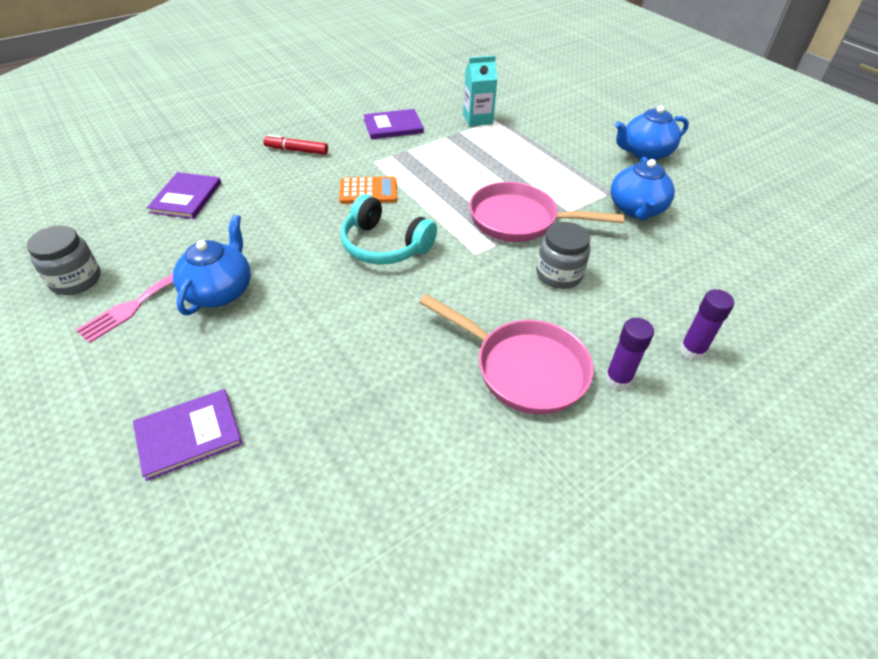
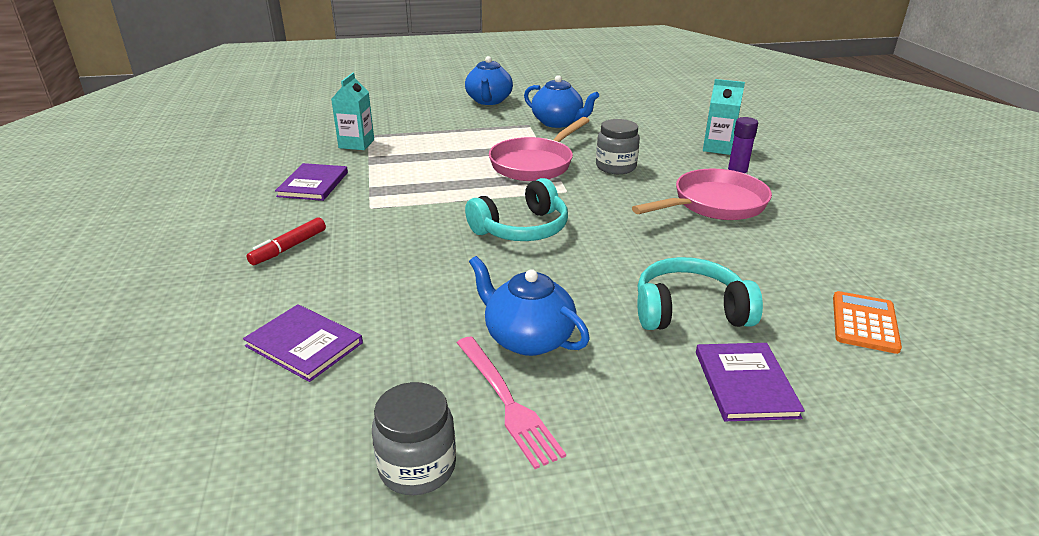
camera: 65 degrees left, 15 degrees down
(291, 380) = (689, 311): none -> turquoise headphones
(368, 191) = (422, 220): orange calculator -> orange calculator (864, 323)
(692, 350) = (717, 148): purple glue stick -> turquoise carton

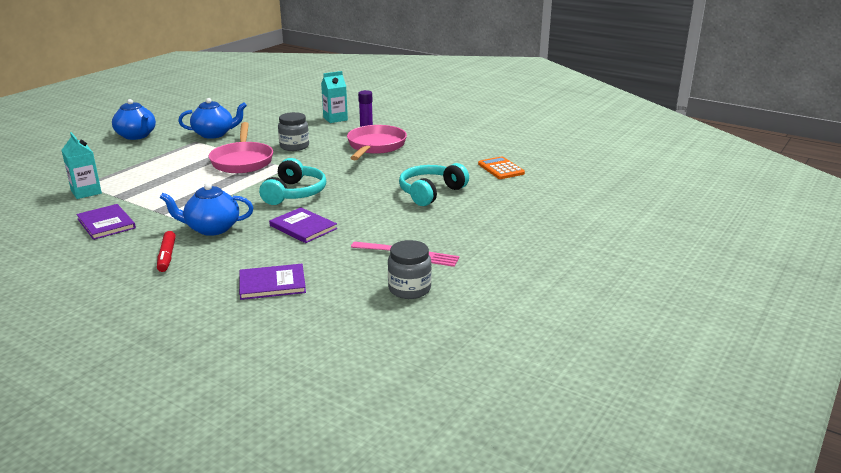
camera: 45 degrees left, 5 degrees down
(527, 338) = (379, 232): blue teapot -> blue teapot (212, 228)
(745, 384) = (487, 207): purple book -> purple book (303, 227)

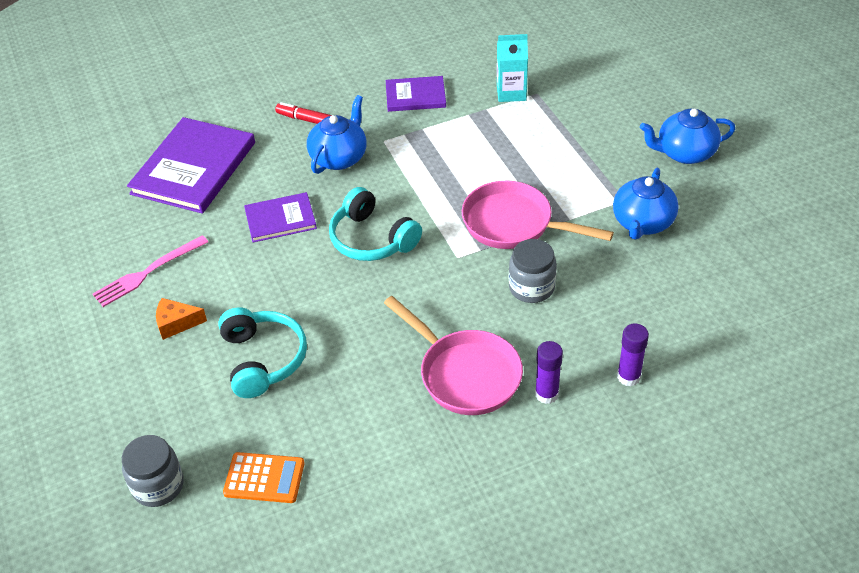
camera: 125 degrees right, 20 degrees up
(272, 284) = (194, 168): purple book -> purple book, size x1.80
(335, 119) = (628, 376): turquoise carton -> purple glue stick
(409, 289) = (93, 247): grey jar -> grey jar (158, 486)
(438, 226) = (176, 323): none -> orange cheese

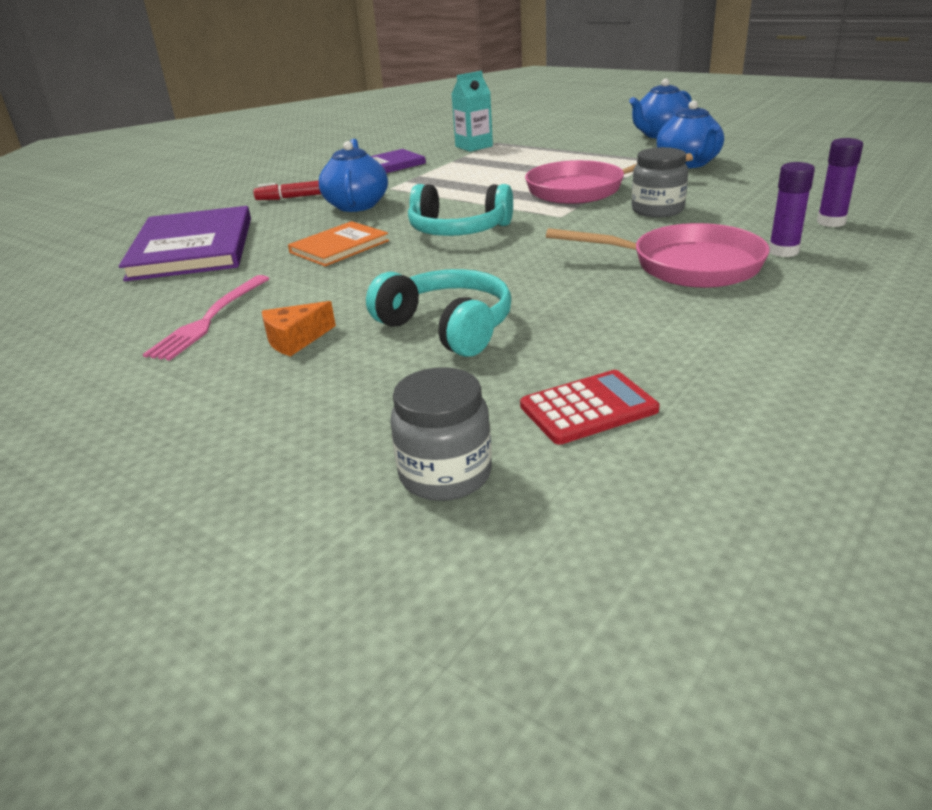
camera: 30 degrees left, 15 degrees down
(264, 478) = (588, 408): orange calculator -> red calculator
(280, 219) = (339, 247): purple book -> orange book

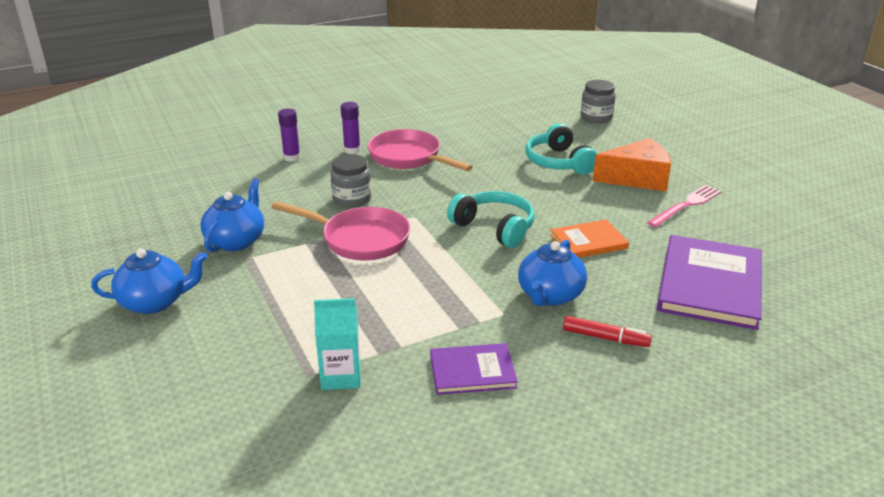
camera: 155 degrees left, 0 degrees up
(295, 339) = (637, 178): orange cheese -> orange cheese, size x1.92
(588, 408) = (532, 120): red calculator -> none

